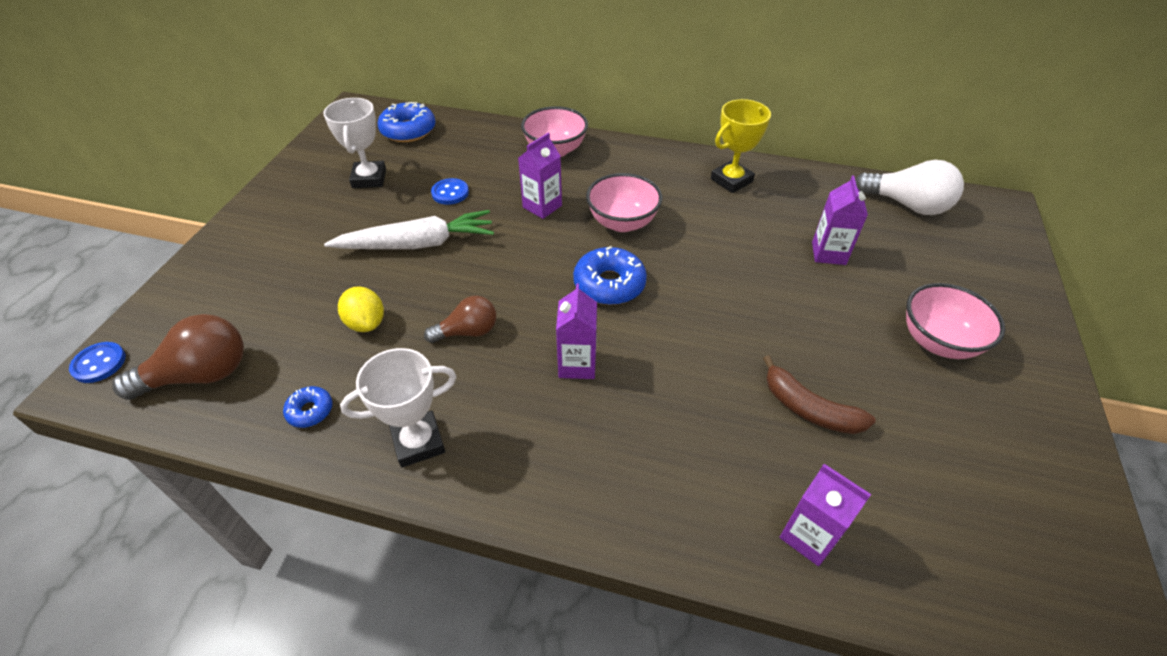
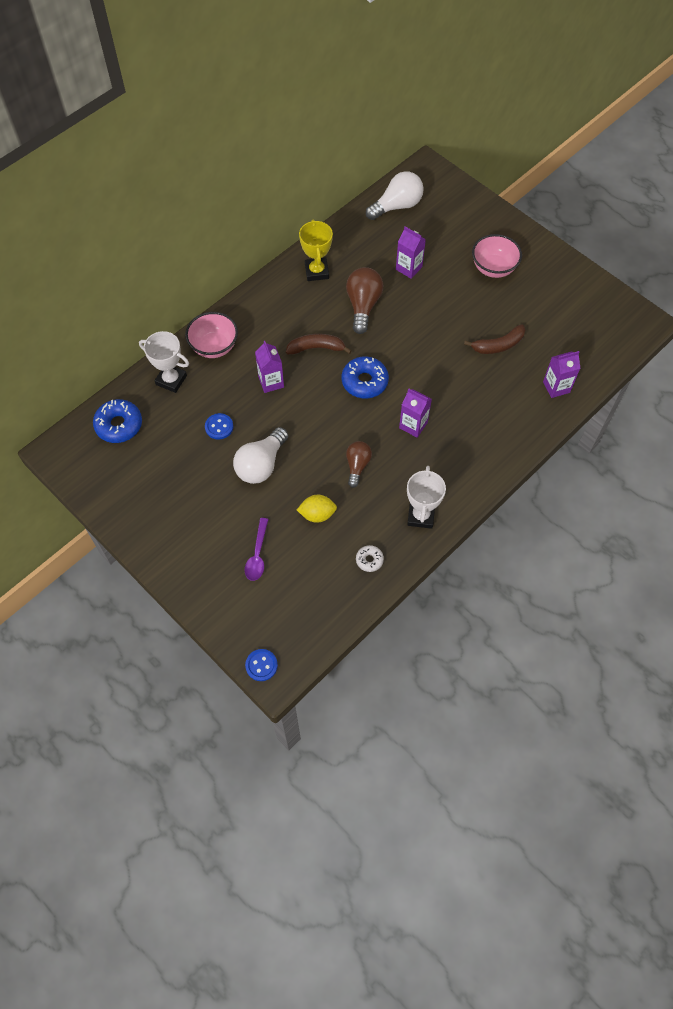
camera: 60 degrees left, 15 degrees up
(200, 375) = (307, 610): brown light bulb -> brown light bulb (363, 306)
(278, 292) = (257, 555): none -> purple spoon
(310, 411) = (369, 560): blue donut -> white donut
(369, 178) = (166, 469): white trophy -> white trophy (171, 380)
(417, 244) = (261, 464): white carrot -> white light bulb
(622, 222) = (316, 348): pink bowl -> brown banana

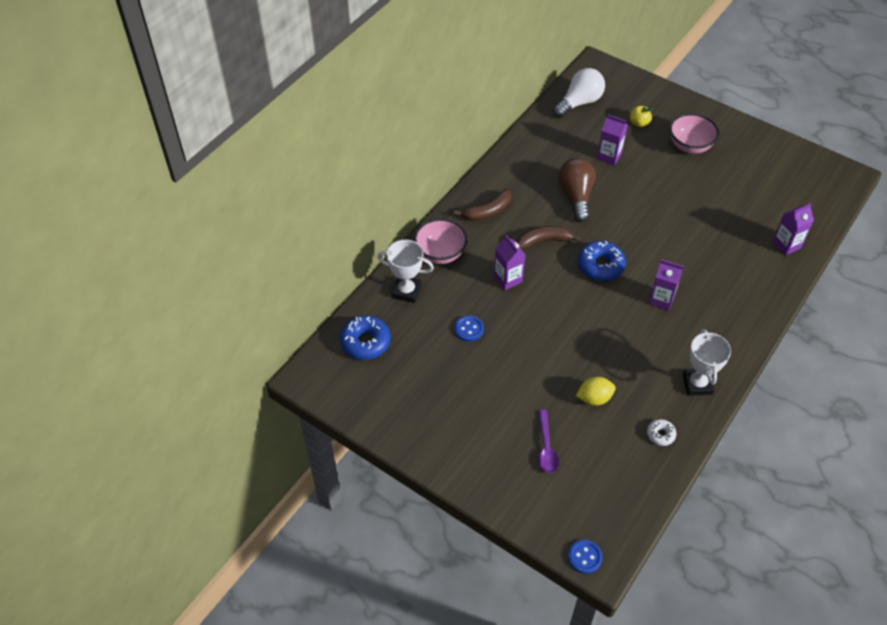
camera: 10 degrees left, 10 degrees down
(261, 464) = (522, 359): white light bulb -> none
(316, 271) = (520, 171): yellow trophy -> none
(357, 466) = (619, 346): brown light bulb -> none
(450, 236) = (639, 123): none -> yellow apple
(498, 345) = (718, 214): brown banana -> brown banana (487, 211)

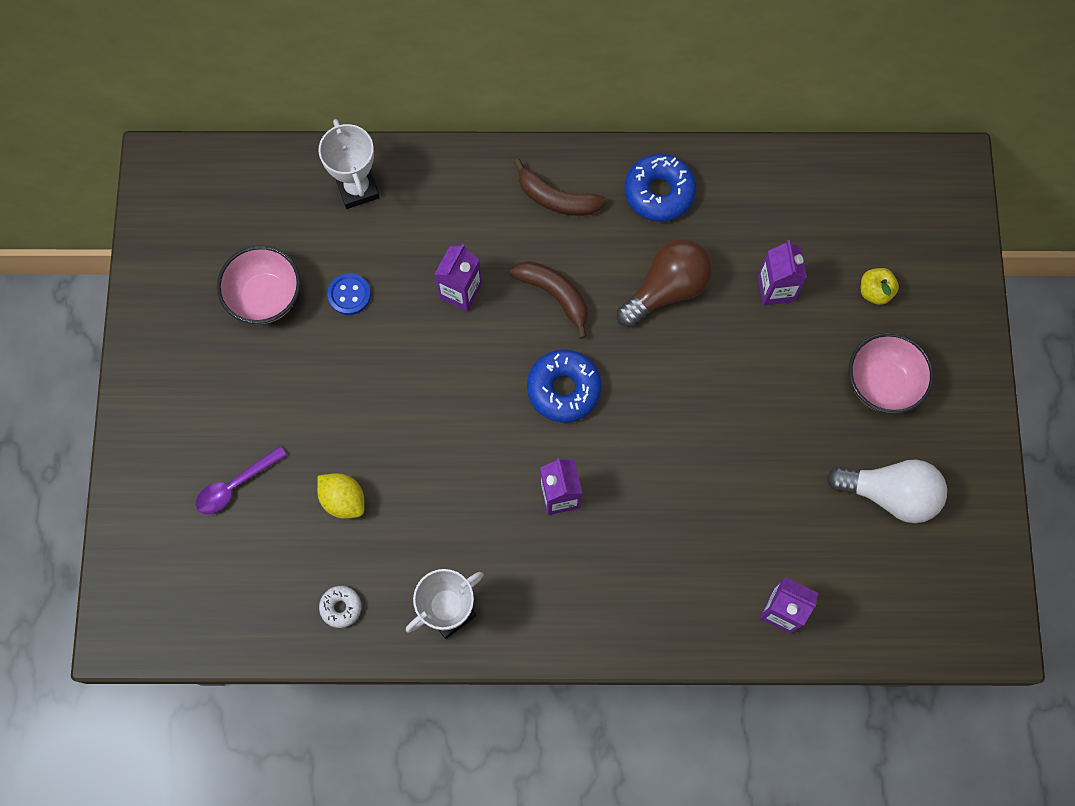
camera: 55 degrees right, 20 degrees up
(365, 342) = (251, 194): blue donut -> blue donut (659, 192)
(440, 254) = (444, 188): pink bowl -> pink bowl (265, 297)
(579, 102) = (854, 190): white light bulb -> white light bulb (889, 494)
(584, 557) = (115, 611): blue button -> none

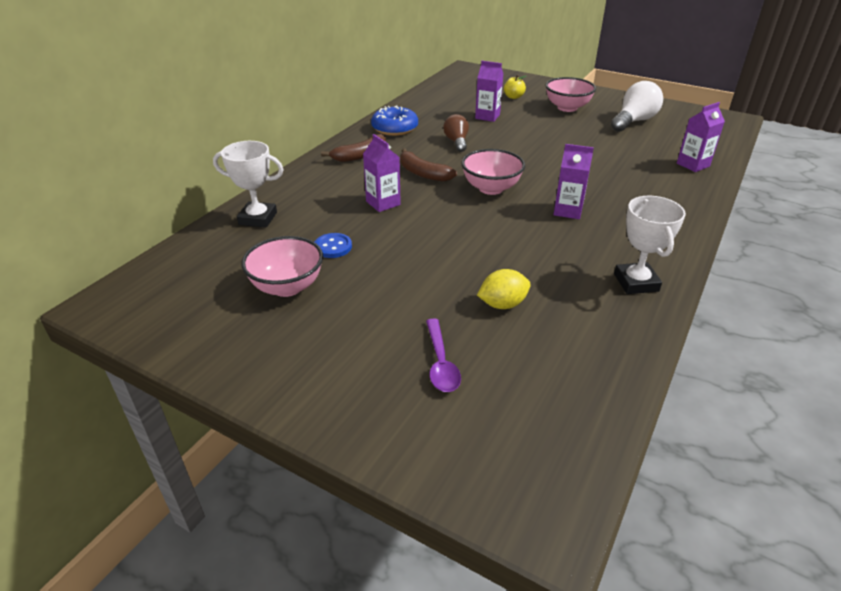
camera: 60 degrees left, 35 degrees down
(341, 607) = (603, 338): white donut -> none
(555, 295) = (423, 173): brown banana -> brown banana turned 120 degrees counterclockwise
(564, 389) = (491, 188): blue donut -> pink bowl
(666, 289) = (456, 142): brown light bulb -> brown light bulb, size x0.63

